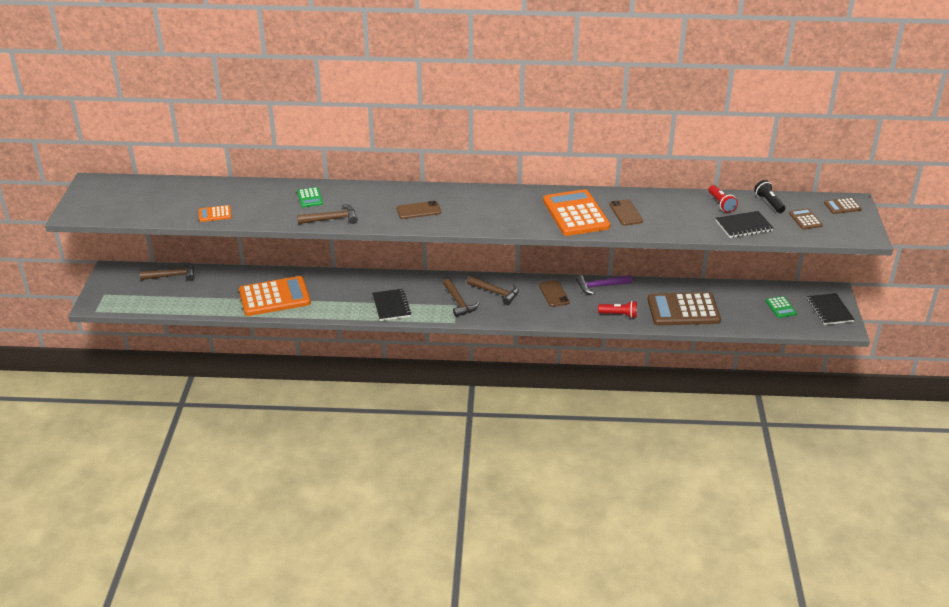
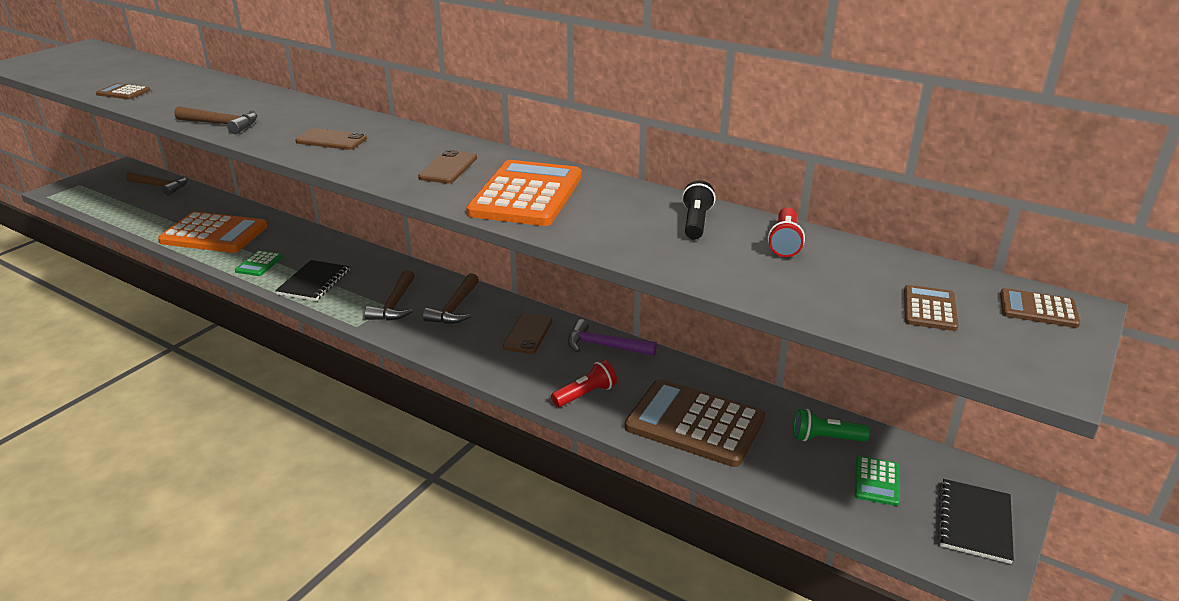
camera: 30 degrees right, 5 degrees down
(215, 214) = (123, 92): orange calculator -> brown calculator
(310, 198) = (241, 101): green calculator -> green calculator (259, 264)
(496, 293) = (455, 308): brown hammer -> brown hammer turned 45 degrees clockwise
(619, 315) = (585, 394): red flashlight -> red flashlight turned 75 degrees counterclockwise
(625, 213) = (604, 213): brown phone -> brown phone (448, 168)
(743, 226) = (788, 285): black notebook -> none
(745, 296) = (825, 438): none -> green flashlight
(769, 203) = (881, 263): black flashlight -> black flashlight (696, 223)

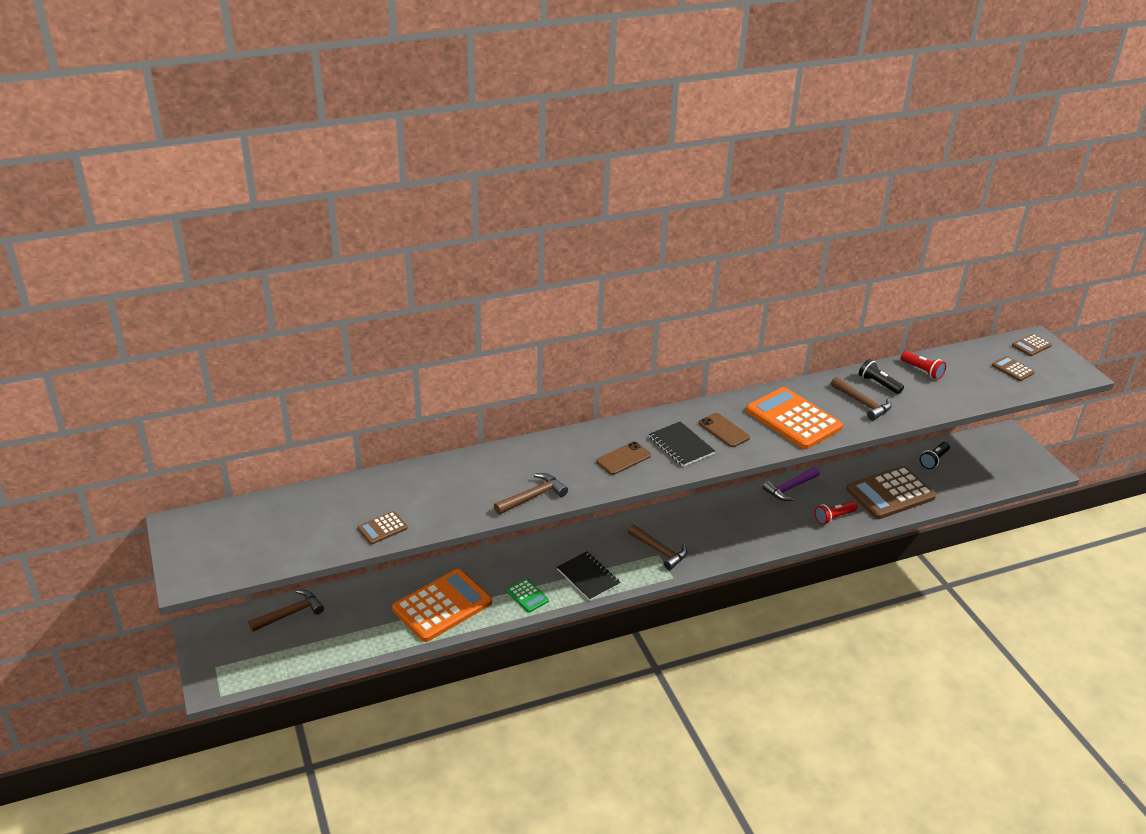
camera: 55 degrees left, 5 degrees up
(455, 308) = (689, 527): brown hammer -> brown hammer (862, 403)
(528, 334) = (750, 510): brown phone -> none
(585, 394) = (834, 517): red flashlight -> red flashlight turned 120 degrees counterclockwise
(825, 438) = (934, 460): green flashlight -> black flashlight
(876, 481) = (975, 464): green calculator -> none
(974, 522) = (1020, 455): black notebook -> black notebook (681, 446)

